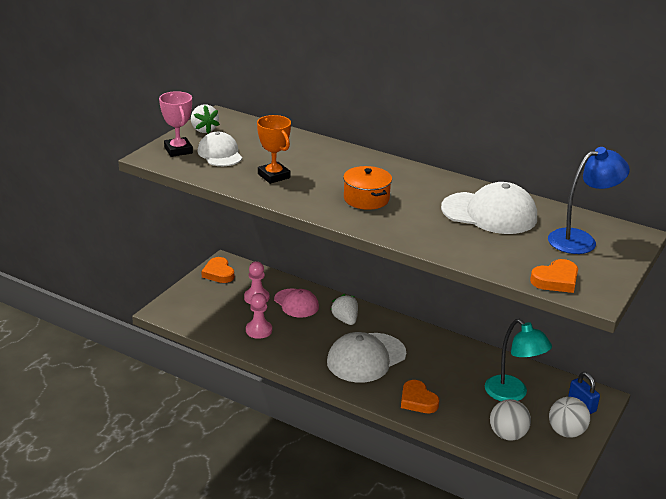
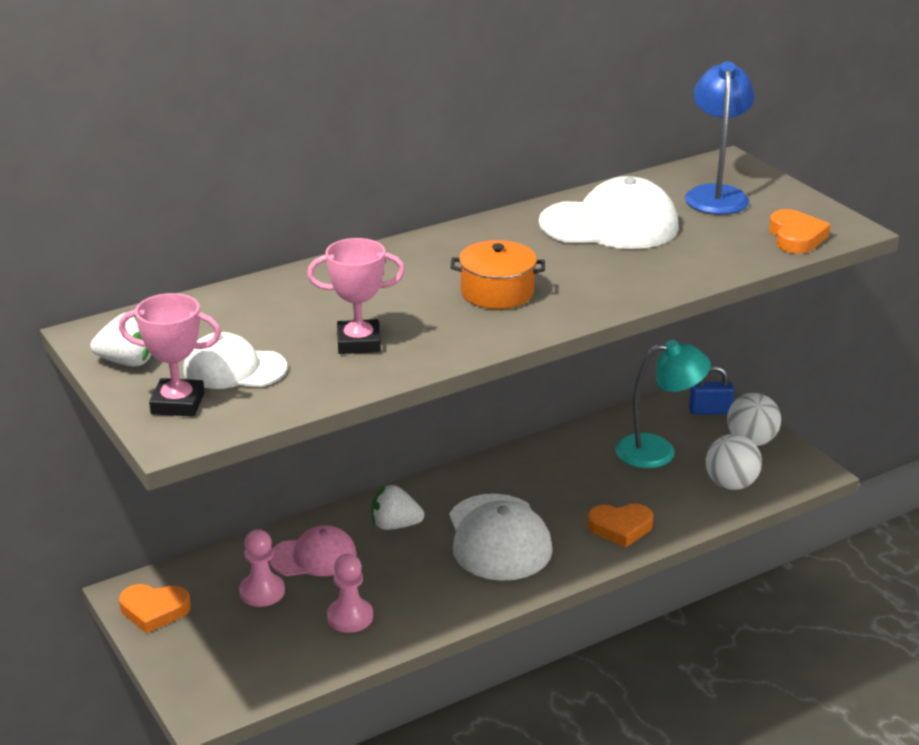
camera: 60 degrees left, 0 degrees up
(273, 176) = (358, 343): orange trophy -> pink trophy
(489, 213) = (609, 225): white cap -> white cap turned 45 degrees clockwise

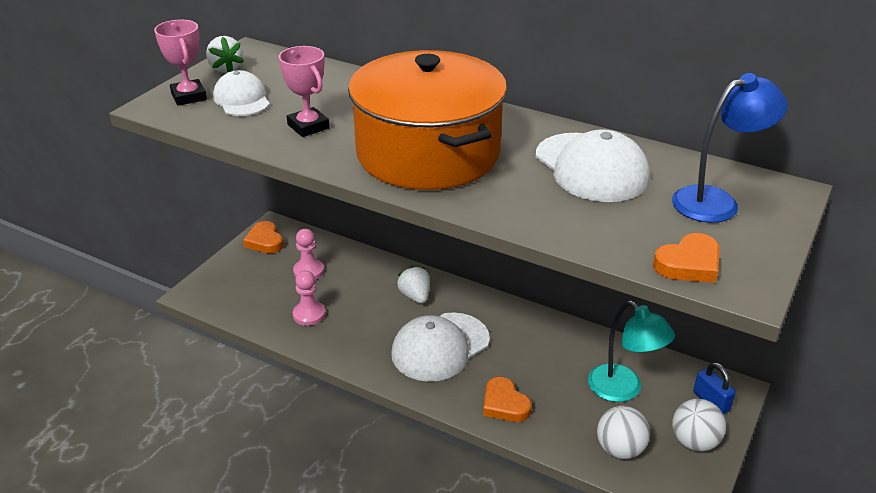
camera: 60 degrees right, 5 degrees up
(313, 557) = (356, 277): pink cap -> none
(497, 292) = (428, 153): orange pot -> orange pot, size x2.36

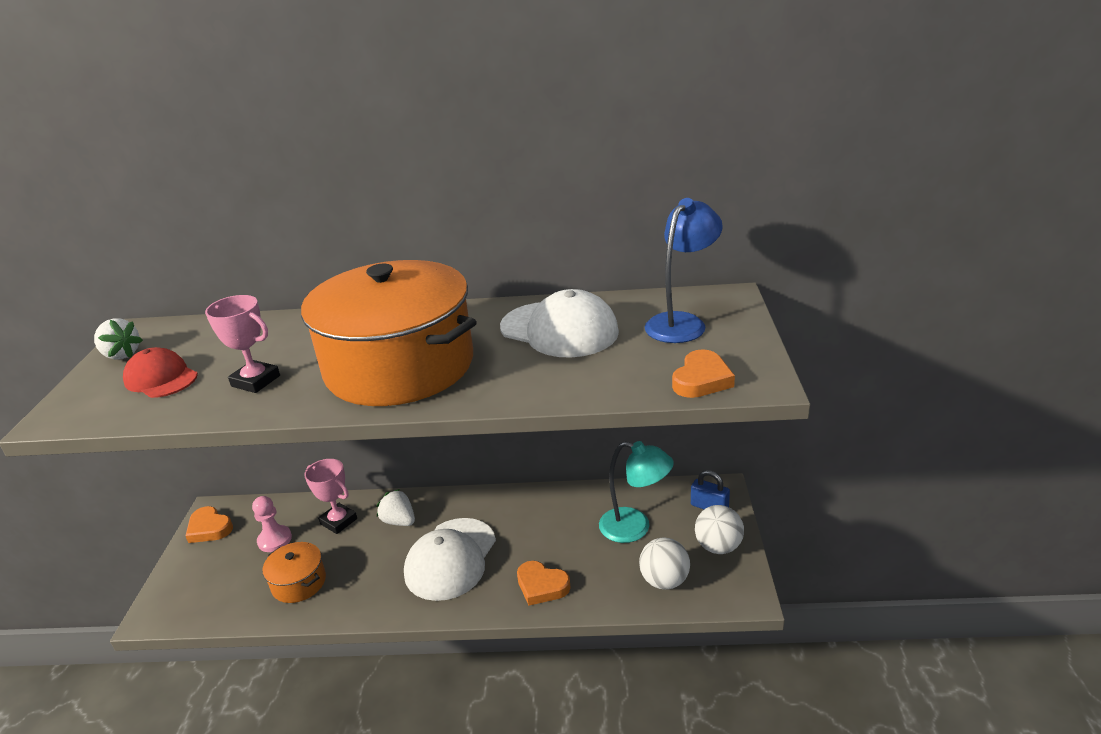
camera: 25 degrees left, 5 degrees down
(189, 96) = (94, 394): pink trophy -> pink trophy (338, 521)
(242, 99) = (161, 378): white cap -> red cap
(309, 314) = (299, 583): pink pawn -> orange pot

